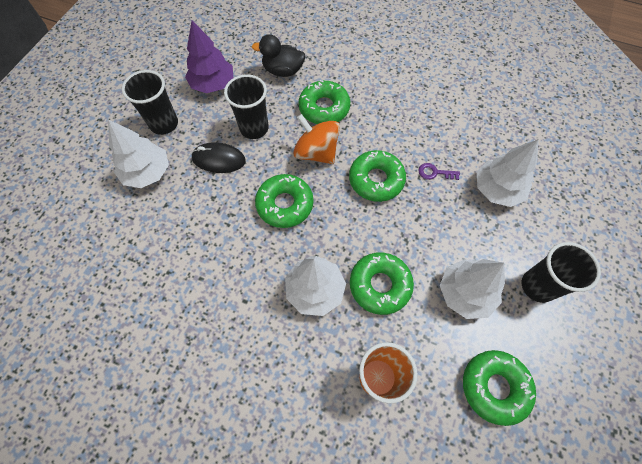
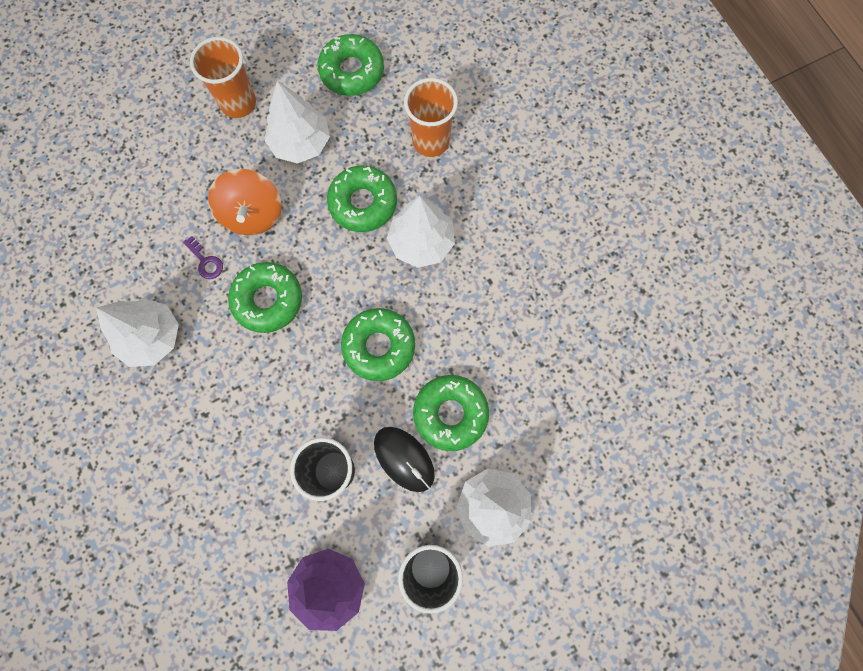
camera: 140 degrees left, 10 degrees up
(283, 71) = (229, 534): black duck -> none
(316, 152) = (295, 381): orange spinning top -> orange spinning top (253, 214)
(324, 108) = (234, 433): green donut -> green donut (450, 414)
(497, 190) = (170, 199): white tree -> white tree (151, 337)
(537, 286) = (238, 103): black cup -> orange cup

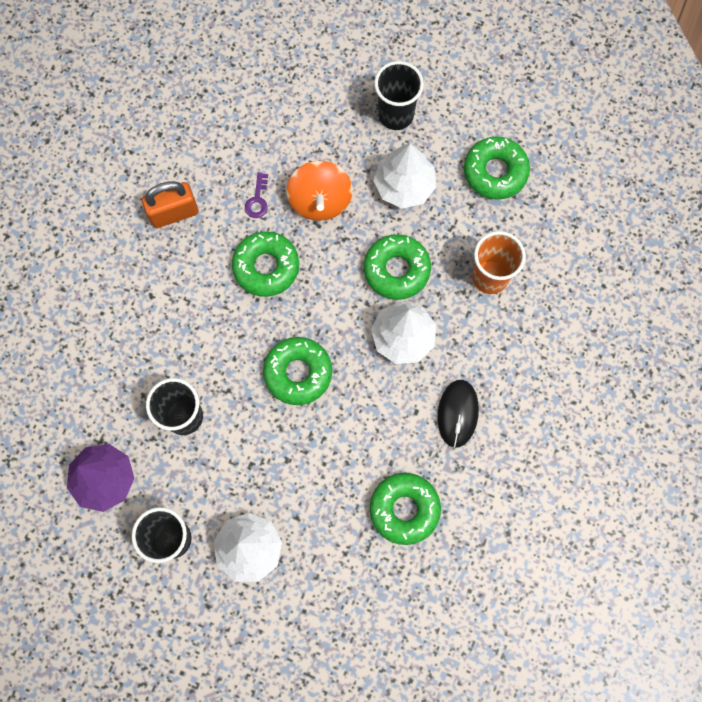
camera: 50 degrees right, 0 degrees up
(151, 337) = (174, 213): white tree -> orange padlock
(238, 103) = (396, 115): orange cup -> black cup
(253, 214) = (320, 201): orange spinning top -> orange spinning top turned 45 degrees counterclockwise
(404, 459) = (232, 458): black mouse -> black mouse (457, 413)
(450, 414) = (291, 464): green donut -> green donut (404, 509)

